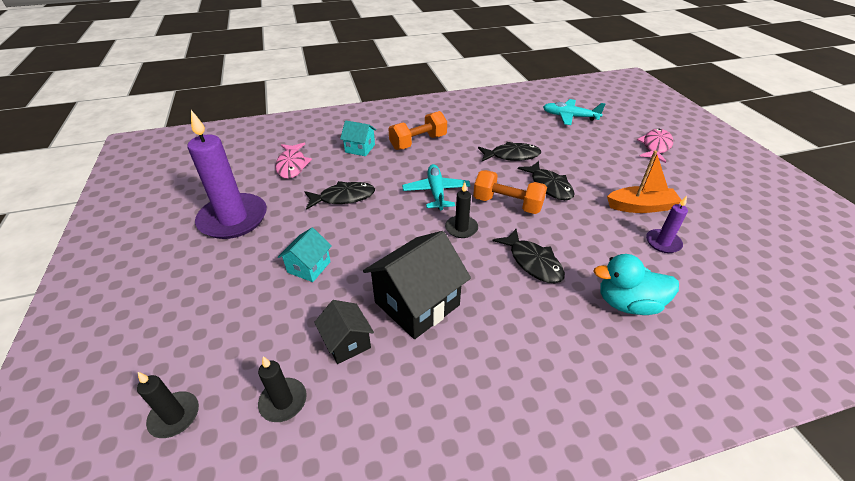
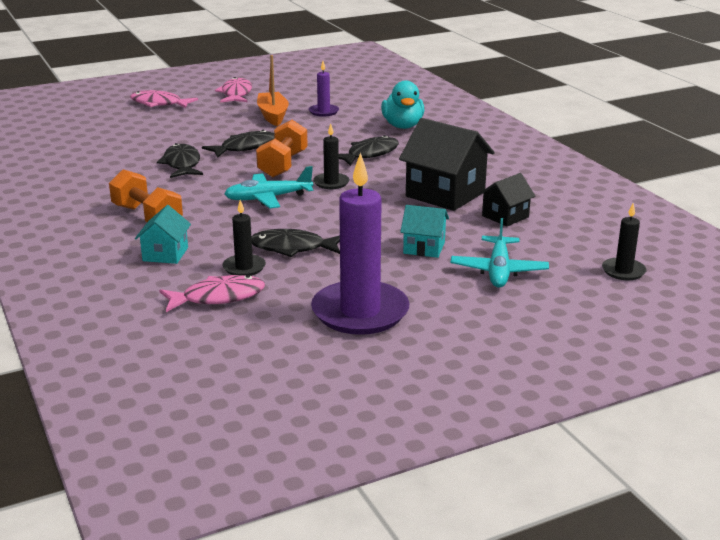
camera: 100 degrees left, 15 degrees down
(283, 401) = (576, 231): black candle -> black candle (244, 267)
(343, 197) = (292, 248): black fish -> black fish turned 60 degrees counterclockwise
(569, 117) = (82, 136): turquoise plane -> turquoise plane (498, 271)
(701, 187) = (236, 94): none -> pink fish

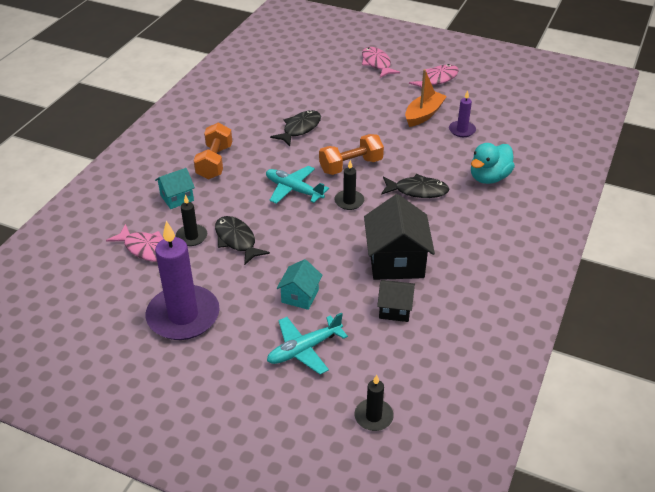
camera: 50 degrees right, 15 degrees up
(245, 147) = (356, 135): black fish -> none
(424, 248) = (300, 296): turquoise house -> turquoise house turned 45 degrees clockwise

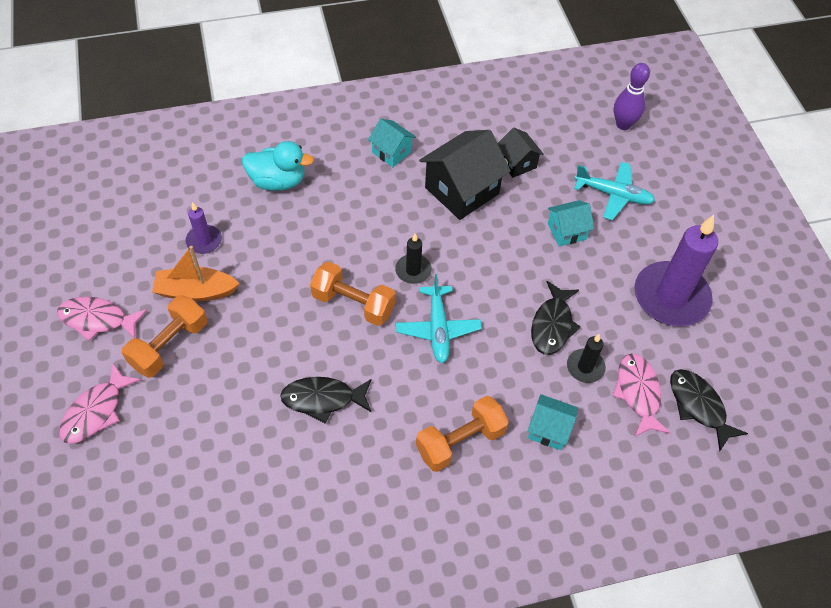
camera: 130 degrees left, 15 degrees up
(373, 416) = (623, 124): black candle -> purple bowling pin
(394, 95) = (169, 345): none -> orange dumbbell
(417, 191) = (348, 225): black fish -> black fish (698, 406)
(471, 244) = (392, 152): none -> turquoise house

